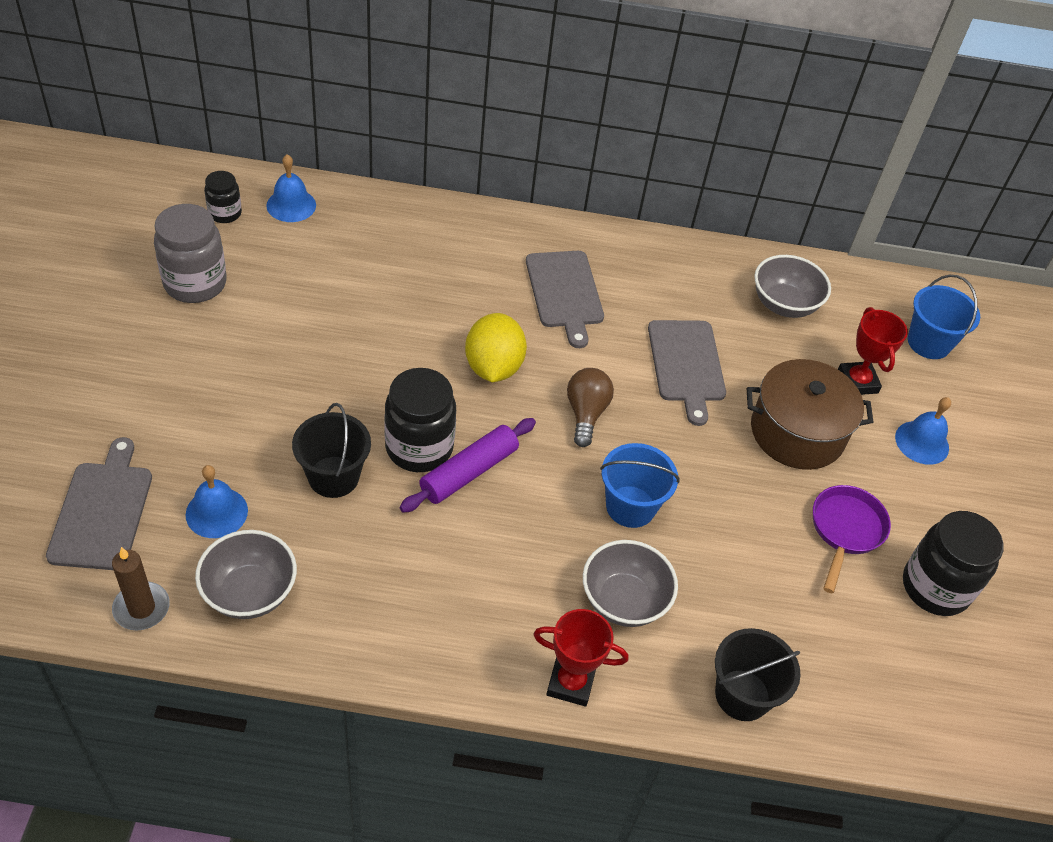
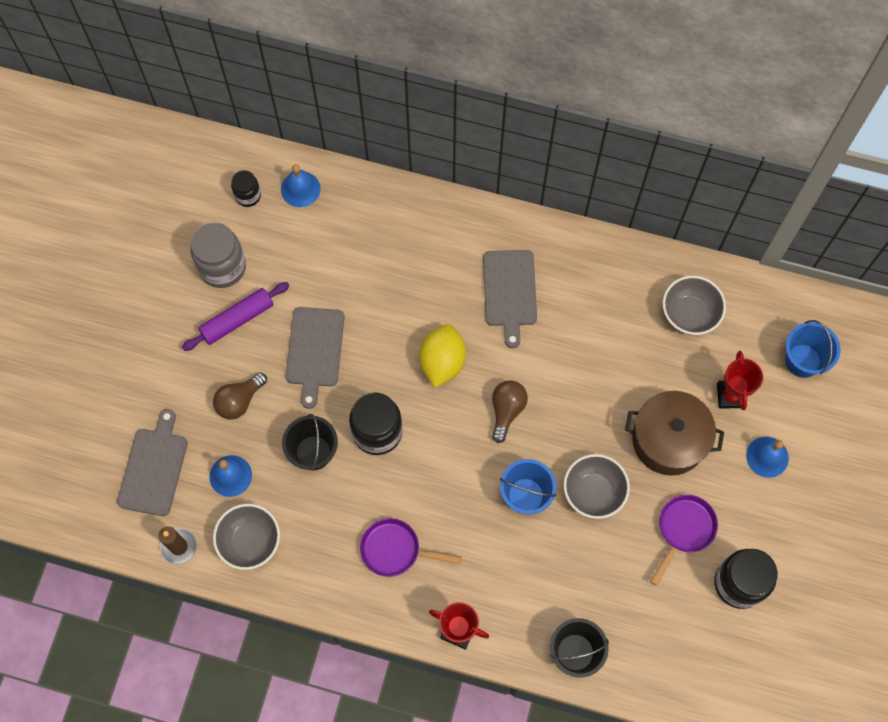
camera: 15 degrees right, 20 degrees up
(225, 424) = (239, 401): none -> brown light bulb
(463, 586) = (395, 550): none -> purple pan
(468, 472) = (411, 456): purple rolling pin -> purple rolling pin (237, 319)
(624, 601) = (506, 572): grey bowl -> grey bowl (593, 492)
(686, 365) = (595, 370): grey cutting board -> grey cutting board (314, 351)

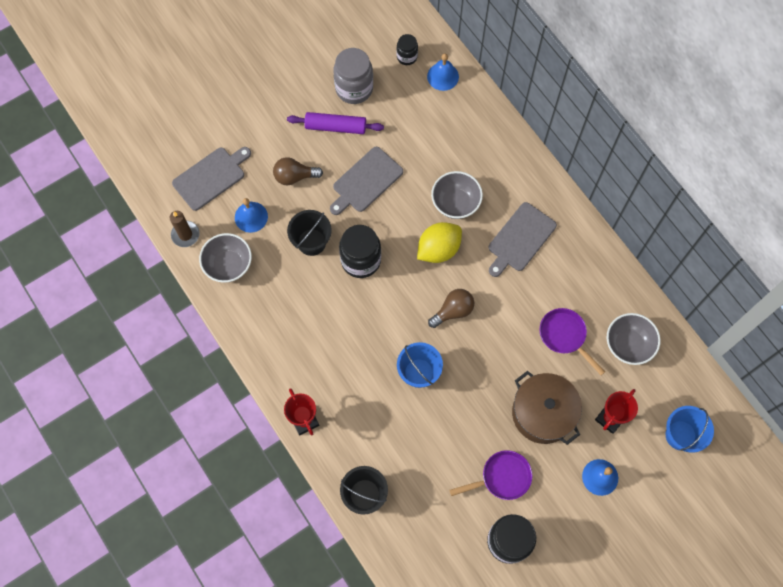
camera: 40 degrees right, 0 degrees up
(395, 550) = (309, 340): purple pan -> purple pan (564, 336)
(593, 492) = (464, 406): grey bowl -> grey bowl (455, 203)

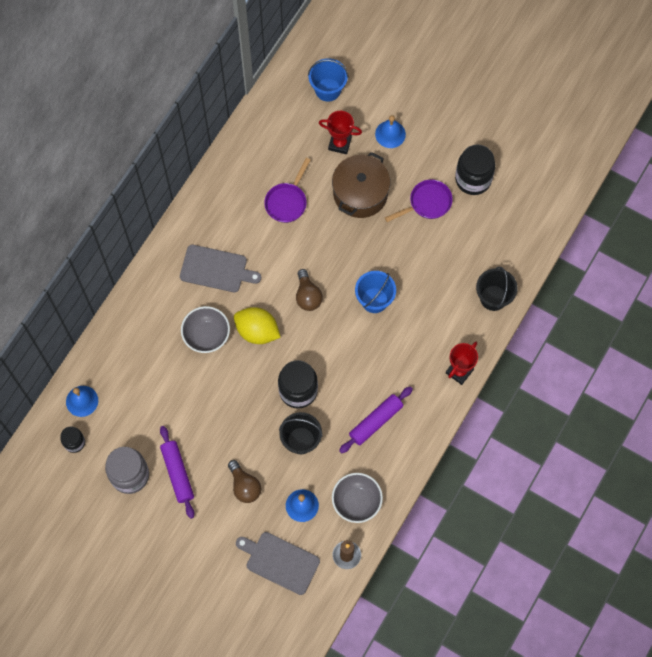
camera: 115 degrees left, 0 degrees up
(295, 317) = (376, 422): none -> purple rolling pin
(365, 181) = (221, 421): grey cutting board -> none
(453, 311) = (307, 296): brown light bulb -> brown light bulb turned 135 degrees counterclockwise
(502, 477) = (427, 203): purple pan -> purple pan turned 105 degrees clockwise
(628, 344) = (271, 152): grey bowl -> none

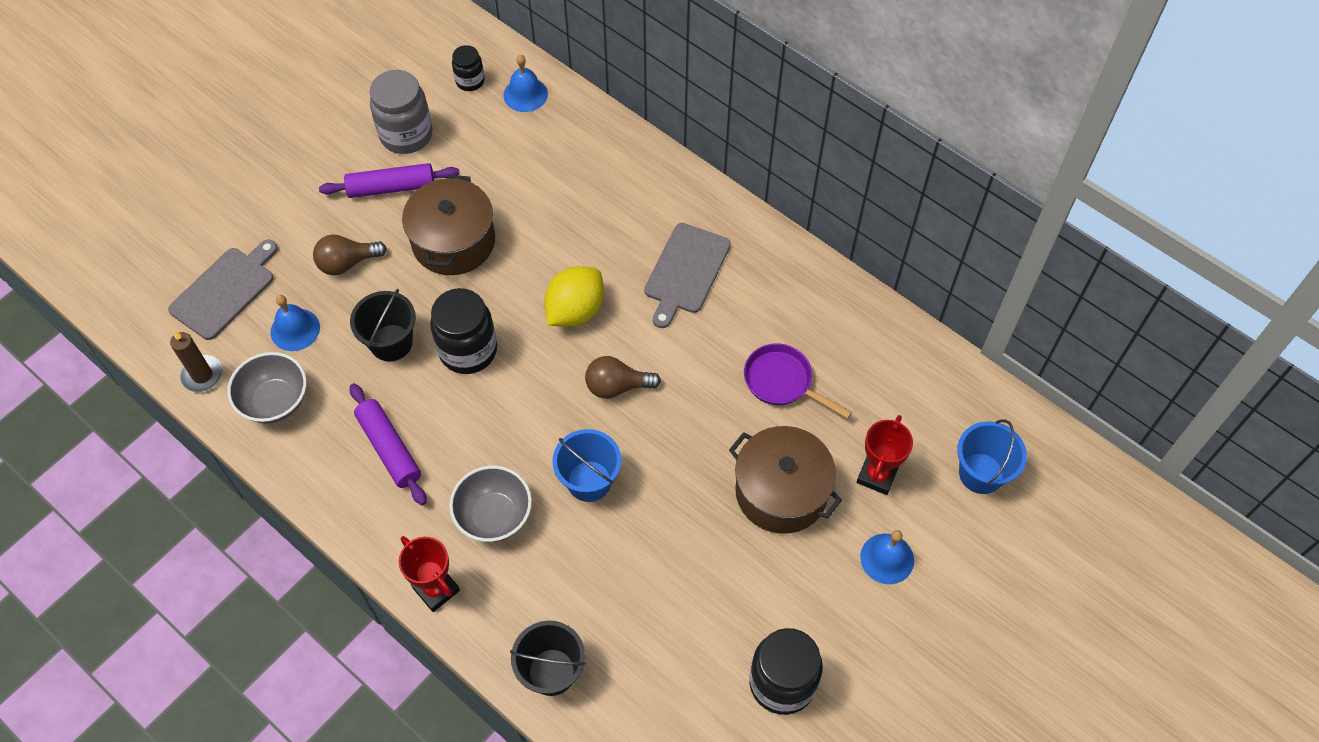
camera: 100 degrees right, 10 degrees down
(206, 336) = (583, 246): grey bowl -> grey bowl (494, 516)
(216, 420) = (453, 241): none -> brown pot
(427, 203) = (747, 595): purple pan -> none

